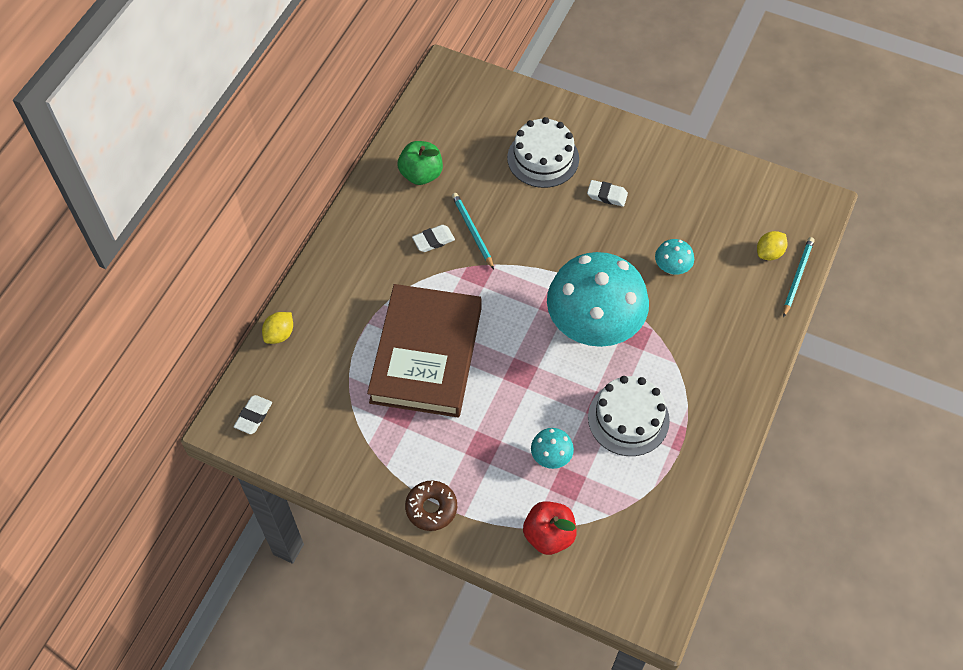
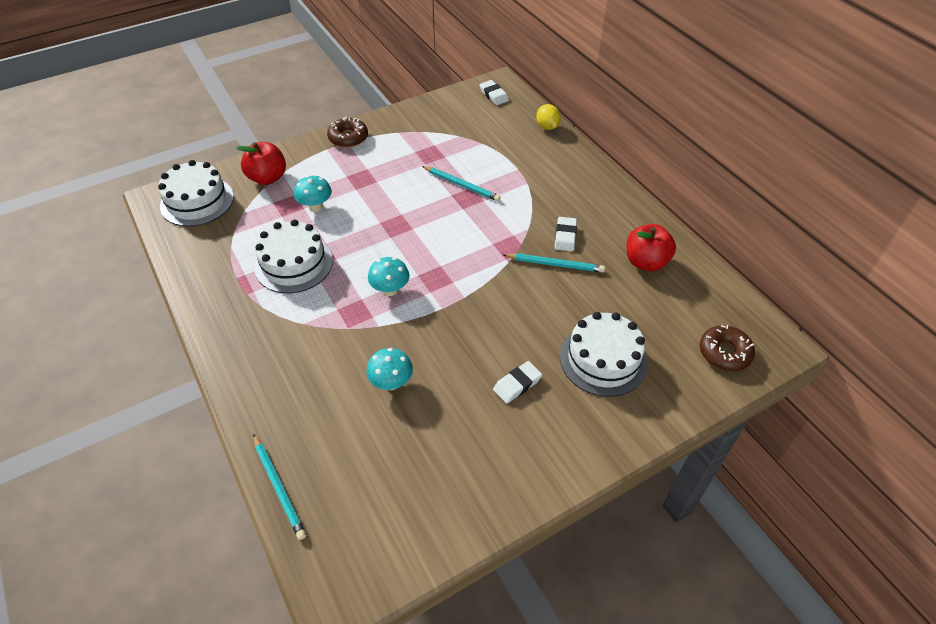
camera: 125 degrees right, 10 degrees down
(421, 174) = (646, 262): green apple -> red apple
(426, 355) = (462, 185): brown book -> turquoise pencil
(478, 96) = (724, 353): none -> brown donut
(593, 326) = (390, 290): turquoise mushroom -> turquoise mushroom, size x0.40
(630, 572) = (197, 201): none -> white cake
(769, 253) = (328, 482): yellow lemon -> none

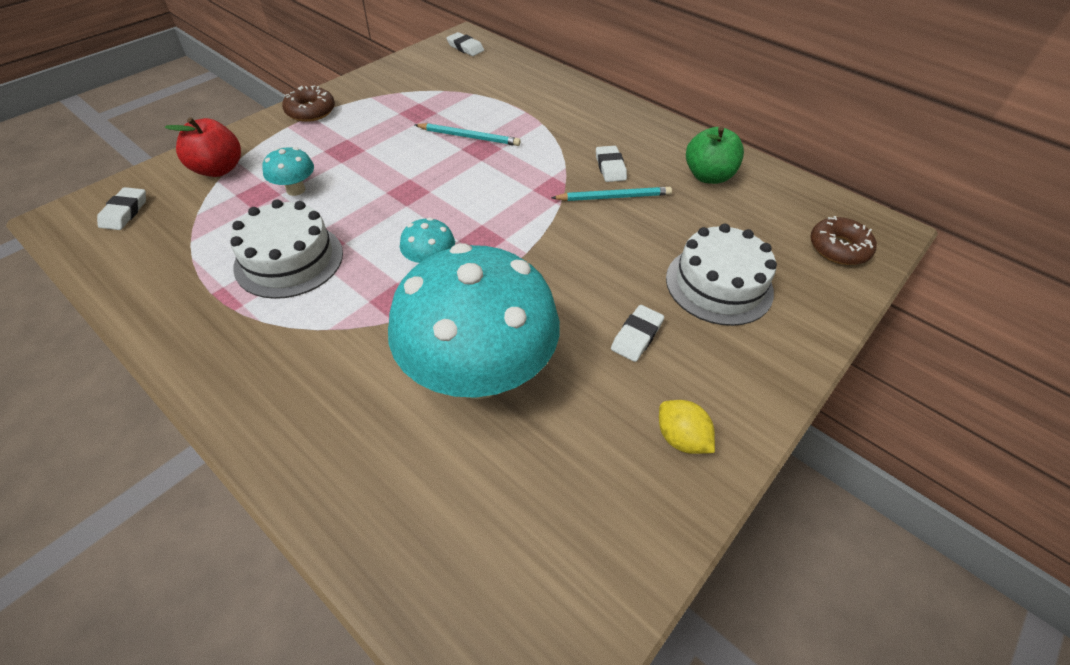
camera: 20 degrees left, 0 degrees up
(197, 201) = (124, 212): white cake -> white eraser
(279, 487) = (373, 564): turquoise pencil -> none
(391, 383) = (478, 374): turquoise mushroom -> turquoise mushroom, size x2.48
(547, 127) = (537, 68): yellow lemon -> yellow lemon (681, 438)
(646, 262) = (708, 176): red apple -> green apple

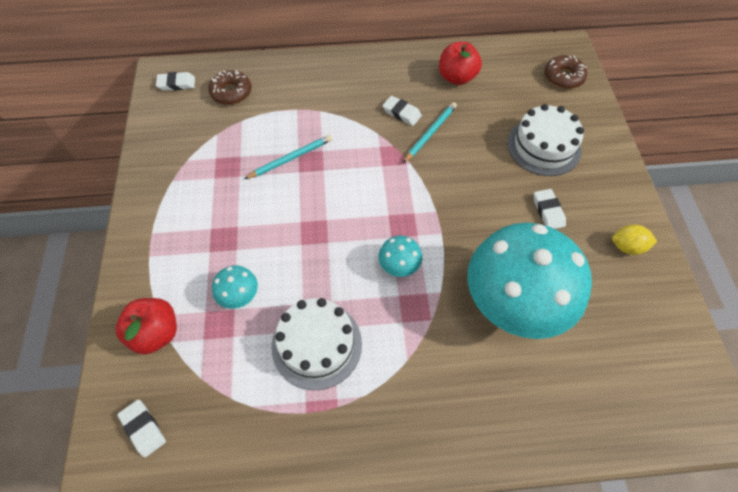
camera: 45 degrees left, 10 degrees up
(310, 111) = (146, 229): brown donut -> brown donut (231, 92)
(708, 176) = (457, 77): green apple -> red apple

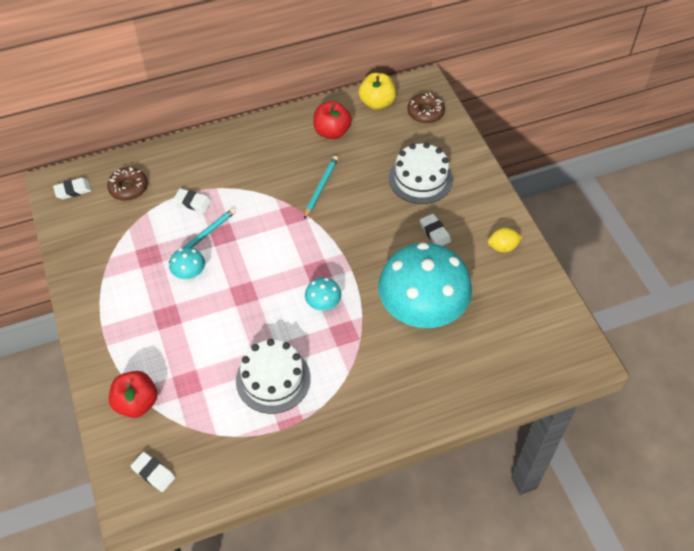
camera: 15 degrees left, 5 degrees down
(239, 296) = (197, 358): turquoise mushroom -> turquoise mushroom (189, 274)
(401, 113) = (291, 175): white eraser -> white eraser (192, 202)
(512, 57) = (377, 103): none -> yellow apple

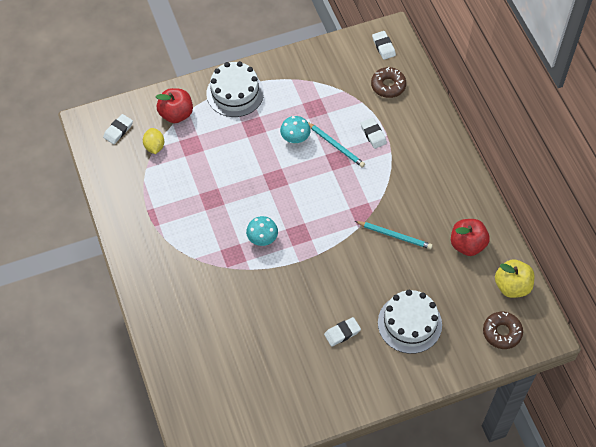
camera: 90 degrees right, 5 degrees up
(192, 202) = (373, 134): white eraser -> white eraser turned 45 degrees counterclockwise
(273, 379) = (191, 204): white cake -> white cake (235, 93)
(421, 312) = (252, 317): turquoise mushroom -> none
(503, 247) = (325, 393): yellow lemon -> yellow lemon (154, 146)

